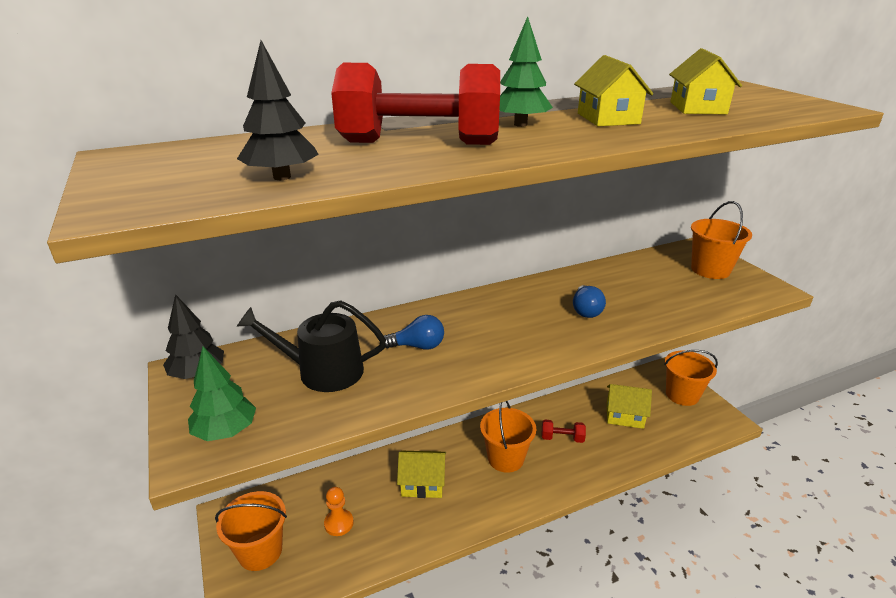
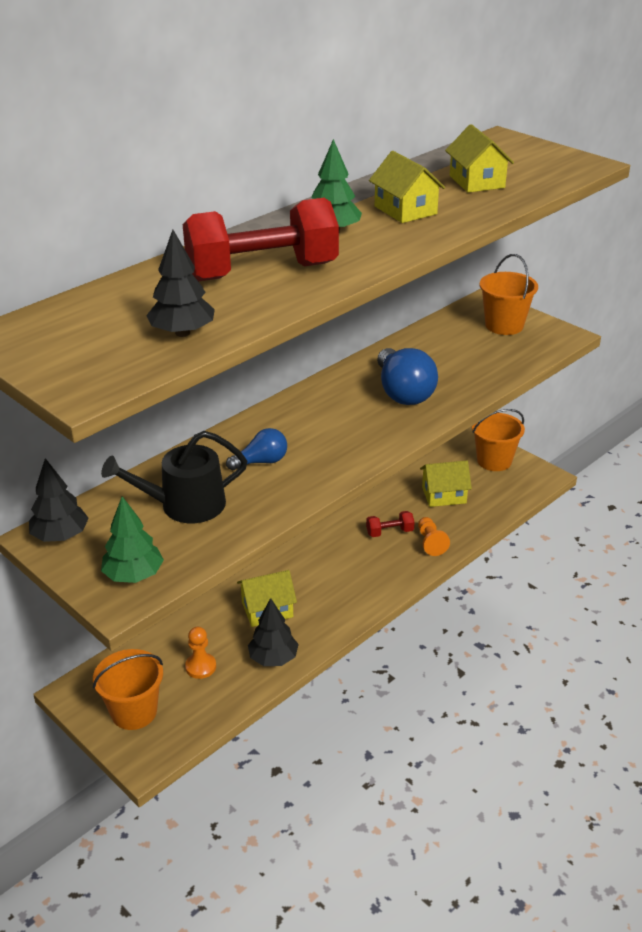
camera: 20 degrees left, 5 degrees up
(405, 535) = (273, 658): none -> black tree
(505, 458) = (341, 565): orange bucket -> none
(586, 310) = (403, 392): blue light bulb -> blue light bulb, size x1.74
(597, 458) = (430, 542): none -> orange pawn

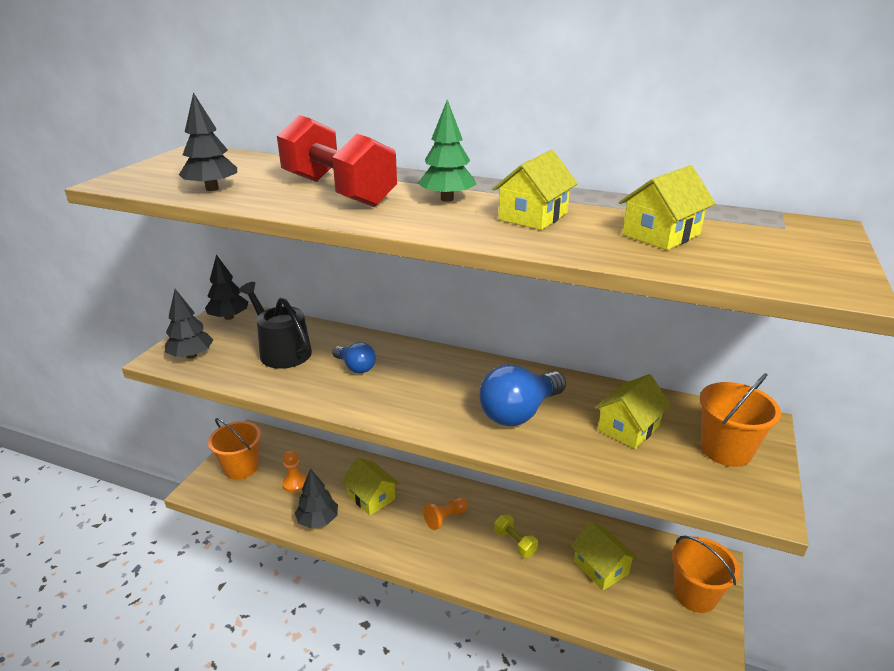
camera: 65 degrees right, 5 degrees down
(134, 576) = (191, 355): green tree -> black tree
(389, 532) = (515, 543): red dumbbell -> yellow dumbbell
(430, 542) = (520, 579): orange pawn -> orange pawn (445, 518)
(456, 352) = (628, 428): none -> yellow house

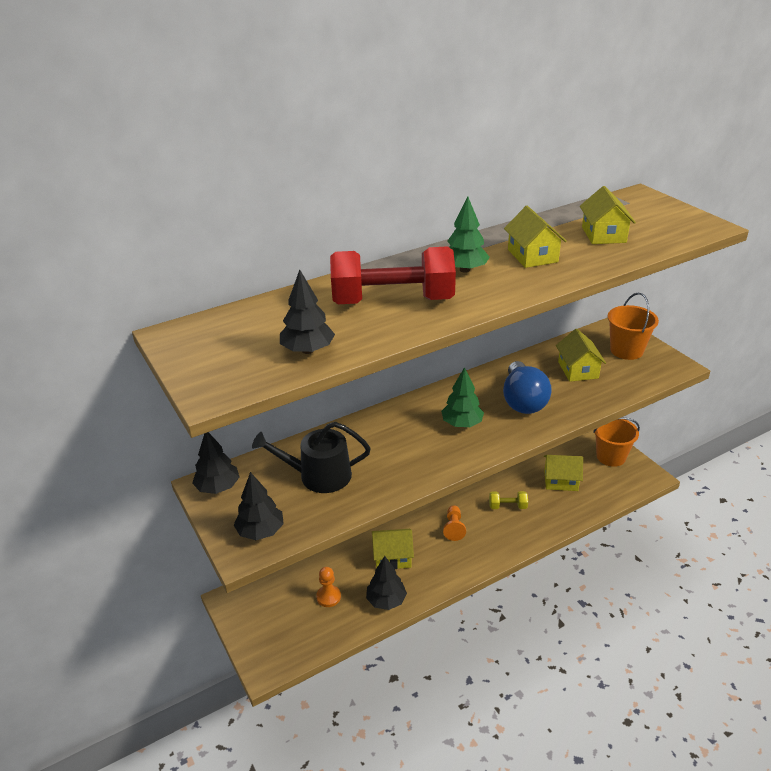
camera: 50 degrees left, 5 degrees up
(241, 467) = (268, 625): orange bucket -> none
(355, 367) = (389, 446): blue light bulb -> none
(434, 391) = (462, 424): none -> green tree

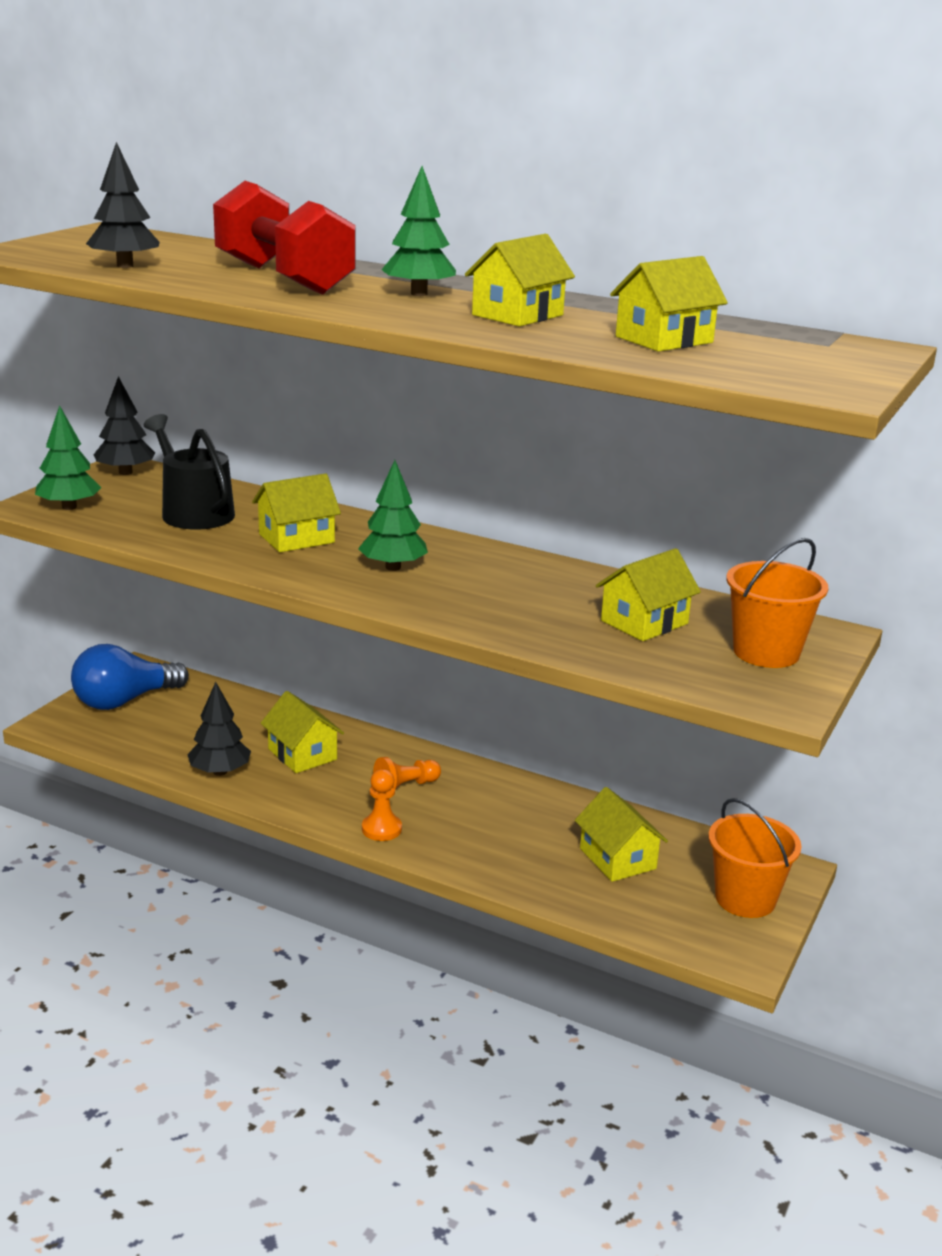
camera: 55 degrees right, 10 degrees down
(260, 531) = (69, 507): black tree -> green tree
(328, 597) = (193, 729): orange pawn -> orange pawn (381, 829)
(394, 446) = (296, 538): none -> yellow house
(507, 506) = (500, 821): yellow dumbbell -> none
(523, 401) = (501, 596): blue light bulb -> blue light bulb (124, 701)

